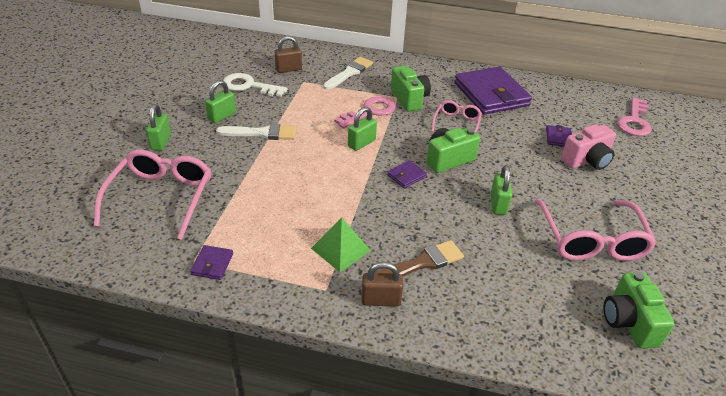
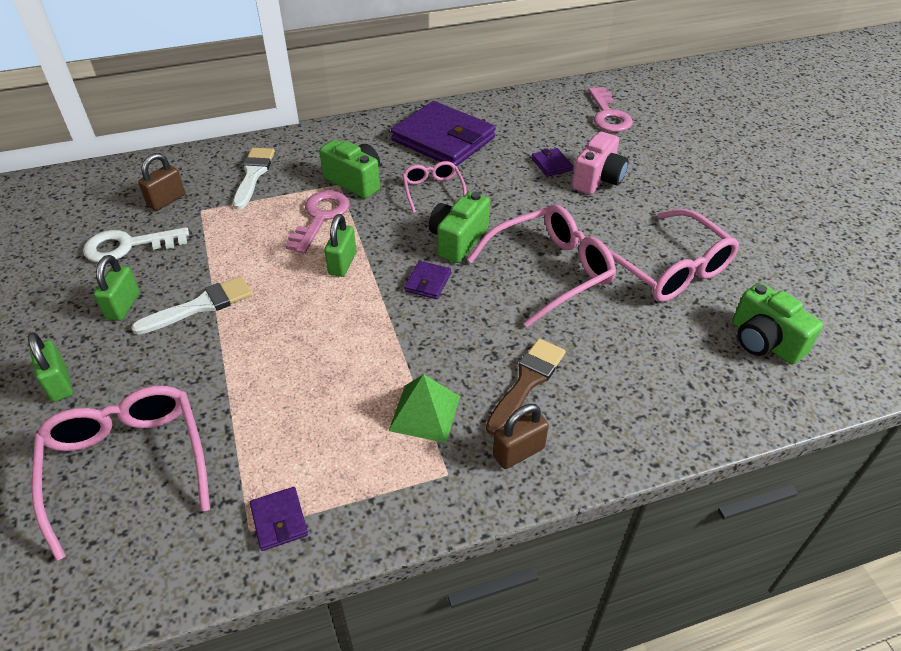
camera: 30 degrees left, 5 degrees up
(498, 204) = (551, 271): green padlock -> pink glasses

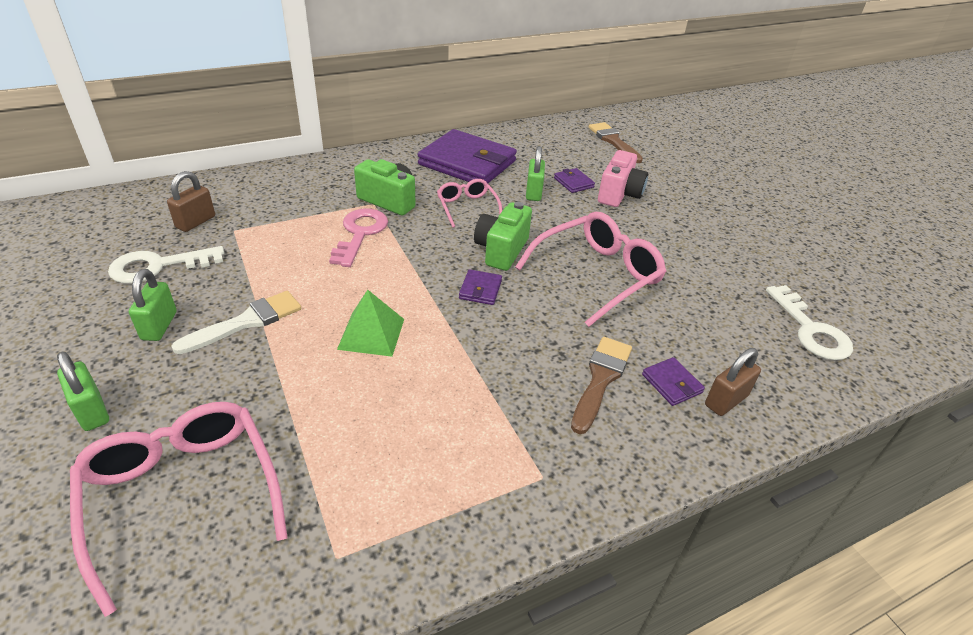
camera: 10 degrees left, 5 degrees down
(253, 175) = (284, 196): white brush -> none
(279, 520) = (369, 543): purple wallet -> purple wallet (671, 383)
(342, 263) = (390, 275): green padlock -> green padlock (533, 192)
(425, 413) = (505, 416): green pyramid -> green pyramid (371, 334)
(518, 452) = (610, 449): brown padlock -> brown padlock (726, 400)
(608, 115) = (613, 141): pink key -> brown brush
(668, 269) = (704, 269): pink glasses -> none
(764, 341) = (810, 329): green camera -> white key

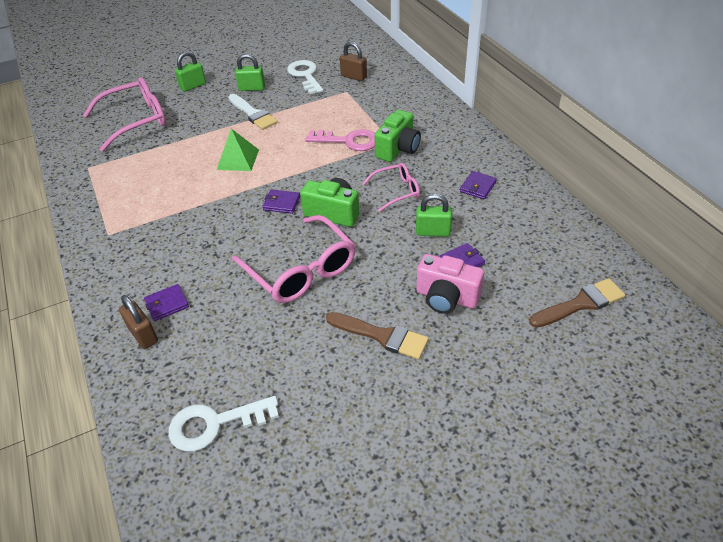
camera: 95 degrees right, 5 degrees up
(467, 163) = (478, 187): purple wallet -> purple wallet, size x0.41
(601, 379) = (179, 264): brown brush -> brown brush (381, 336)

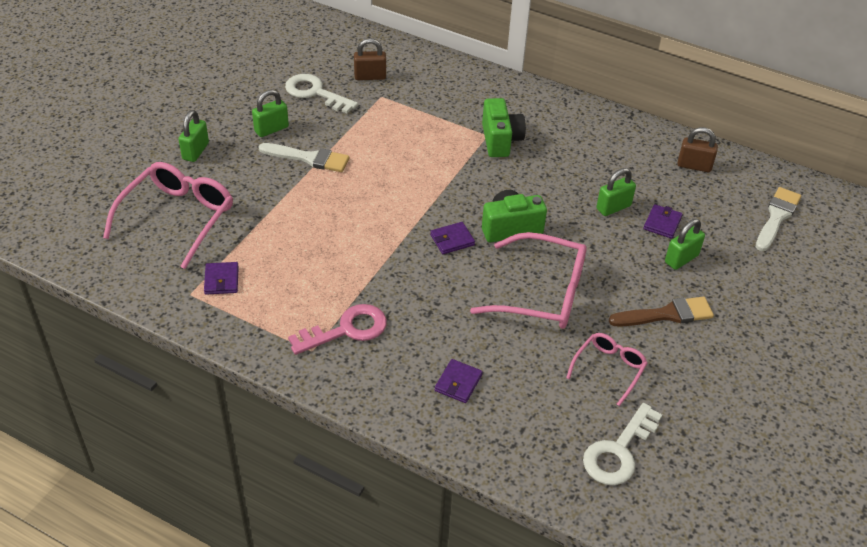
camera: 40 degrees left, 0 degrees up
(143, 335) = (470, 419): brown padlock -> brown padlock (694, 166)
(238, 159) = (353, 214): green pyramid -> none
(348, 141) = (444, 150): pink key -> pink key (346, 330)
(397, 191) = (543, 182): pink glasses -> pink glasses (609, 369)
(446, 297) = (681, 259): pink camera -> green padlock
(478, 187) = (607, 150): purple wallet -> purple wallet (221, 280)
(580, 304) = (777, 217): brown brush -> white brush

